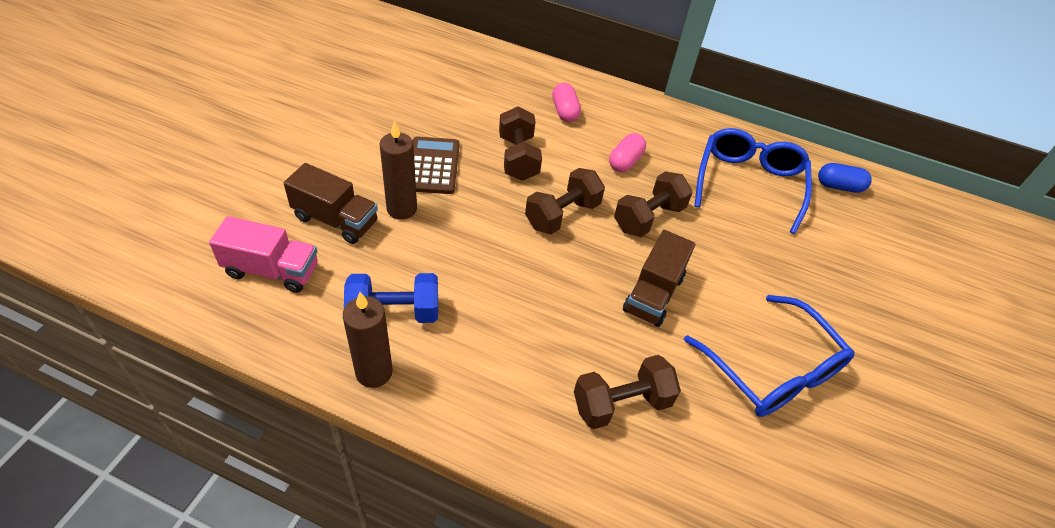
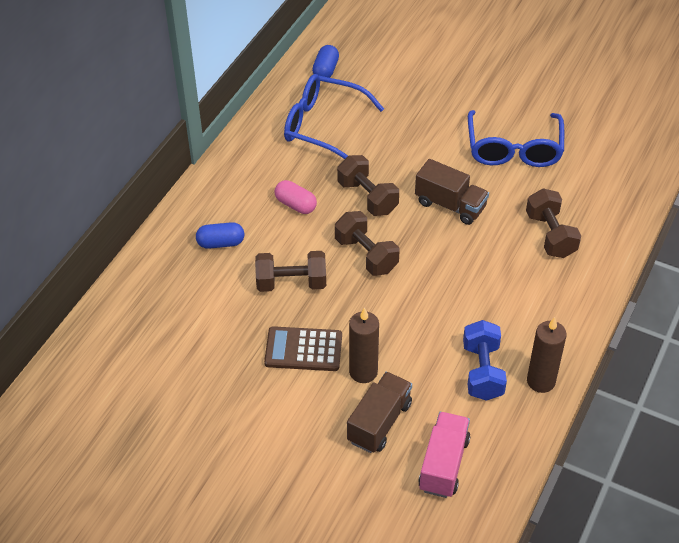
camera: 80 degrees left, 0 degrees up
(565, 111) = (221, 243): pink capsule -> blue capsule
(773, 370) = (514, 149): blue glasses -> blue glasses turned 120 degrees clockwise

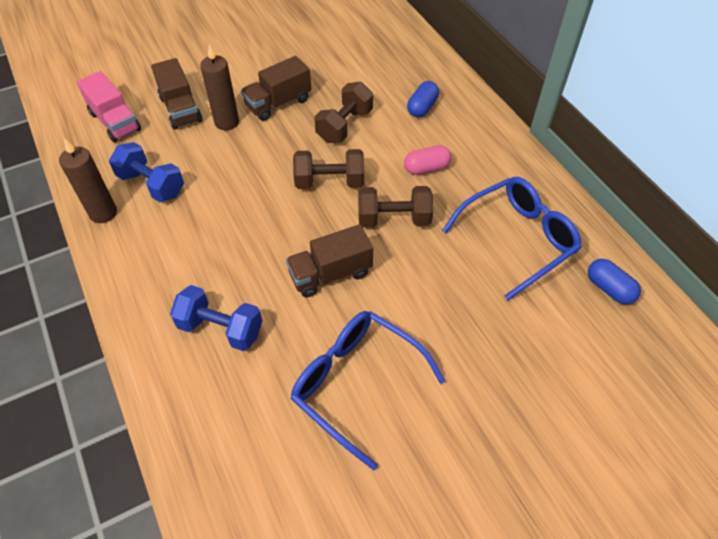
camera: 125 degrees right, 5 degrees up
(303, 350) = (278, 103): brown calculator -> brown truck
(550, 235) = (221, 328): brown dumbbell -> blue dumbbell

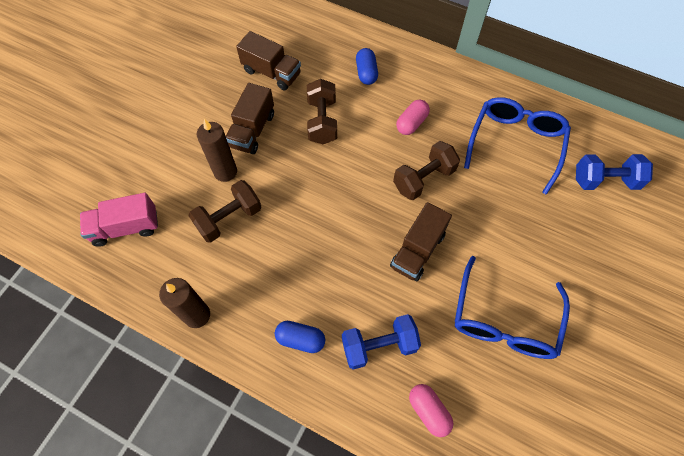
camera: 35 degrees left, 10 degrees up
(115, 122) = (126, 227): pink truck -> pink truck turned 150 degrees clockwise
(151, 185) = (214, 265): blue dumbbell -> blue dumbbell (605, 180)
(180, 109) = (174, 182): brown truck -> brown truck (271, 73)
(211, 411) = (428, 411): none -> pink capsule
(329, 182) = (352, 176): brown dumbbell -> brown dumbbell (229, 218)
(356, 383) = (504, 320): blue glasses -> blue glasses turned 75 degrees counterclockwise
(609, 288) = (595, 146): blue capsule -> blue capsule (300, 339)

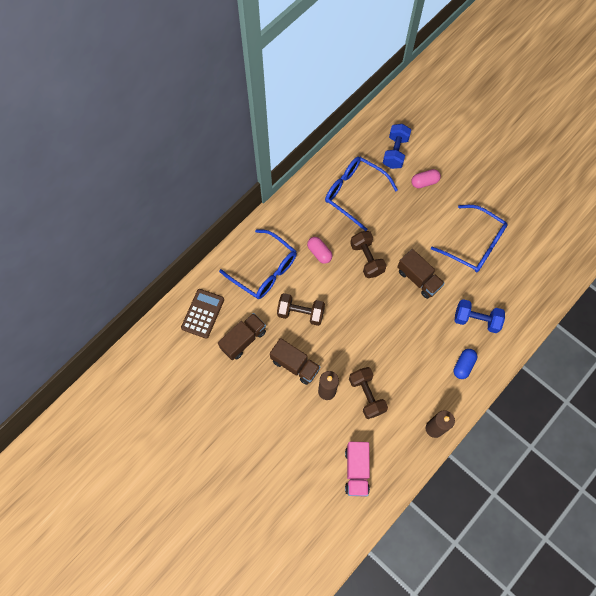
camera: 75 degrees left, 5 degrees up
(293, 29) = (202, 313): none -> brown calculator
(366, 73) = (265, 270): blue capsule -> blue glasses
(379, 346) = (476, 320): blue dumbbell -> blue dumbbell turned 75 degrees counterclockwise
(428, 411) = (519, 303): pink capsule -> pink capsule (424, 182)

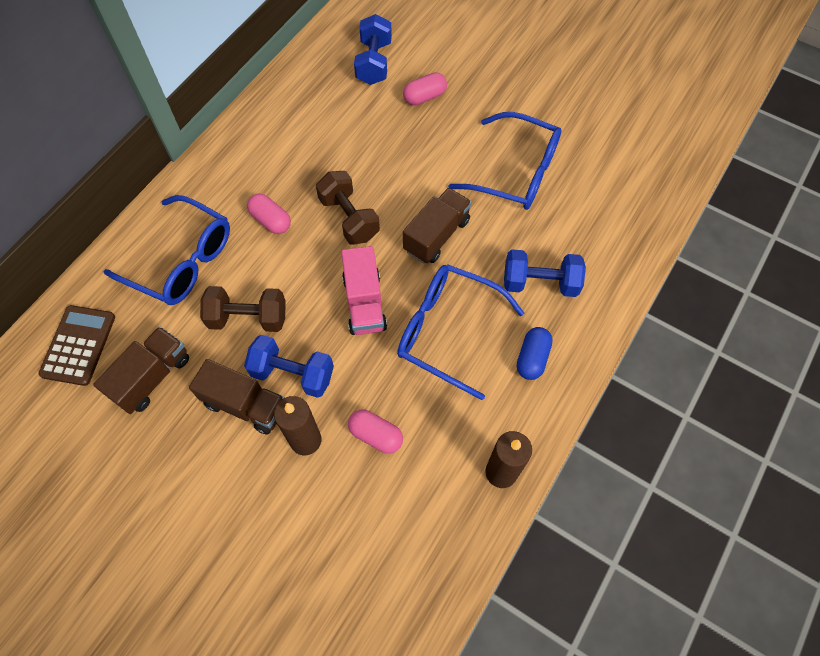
camera: 10 degrees left, 5 degrees down
(323, 351) = (293, 373): none -> blue dumbbell
(354, 193) = (317, 127): blue glasses -> blue glasses (447, 331)
(356, 470) = (374, 573): pink truck -> pink truck (364, 302)
(366, 395) = (376, 435): brown dumbbell -> pink capsule
(418, 279) = (436, 235): brown truck -> brown truck turned 90 degrees counterclockwise

